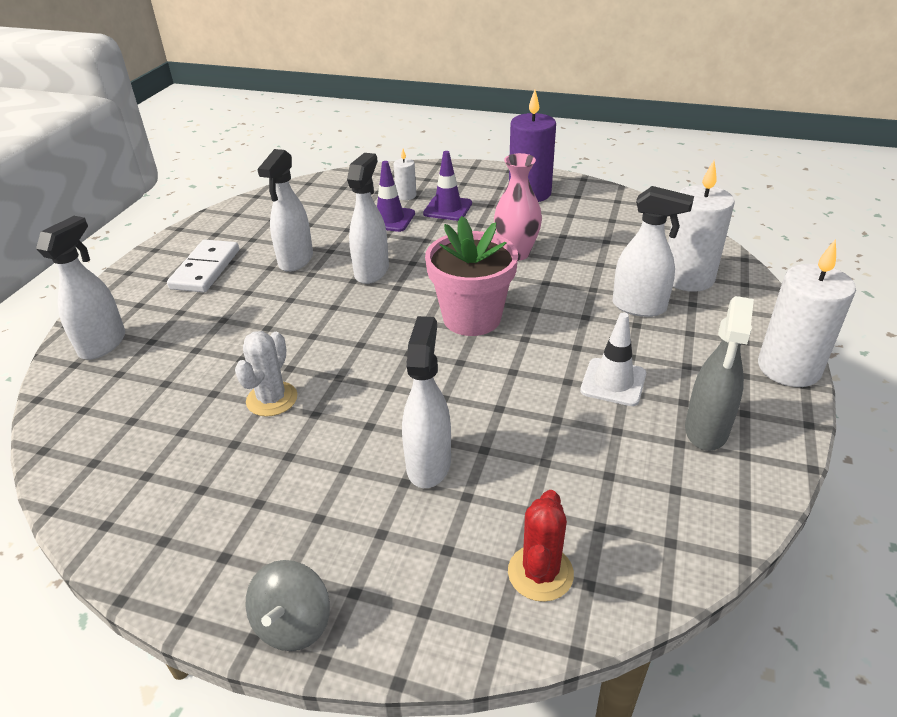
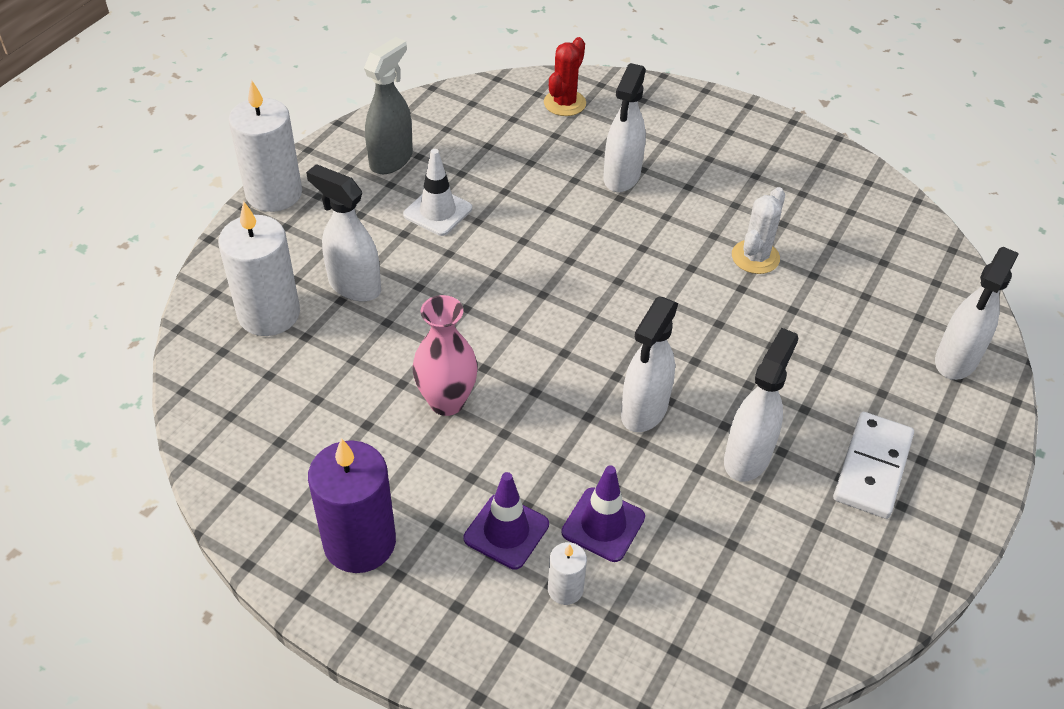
camera: 170 degrees left, 10 degrees up
(293, 624) = (724, 107): grey spinning top -> none
(472, 318) = (540, 310): pink flower pot -> none

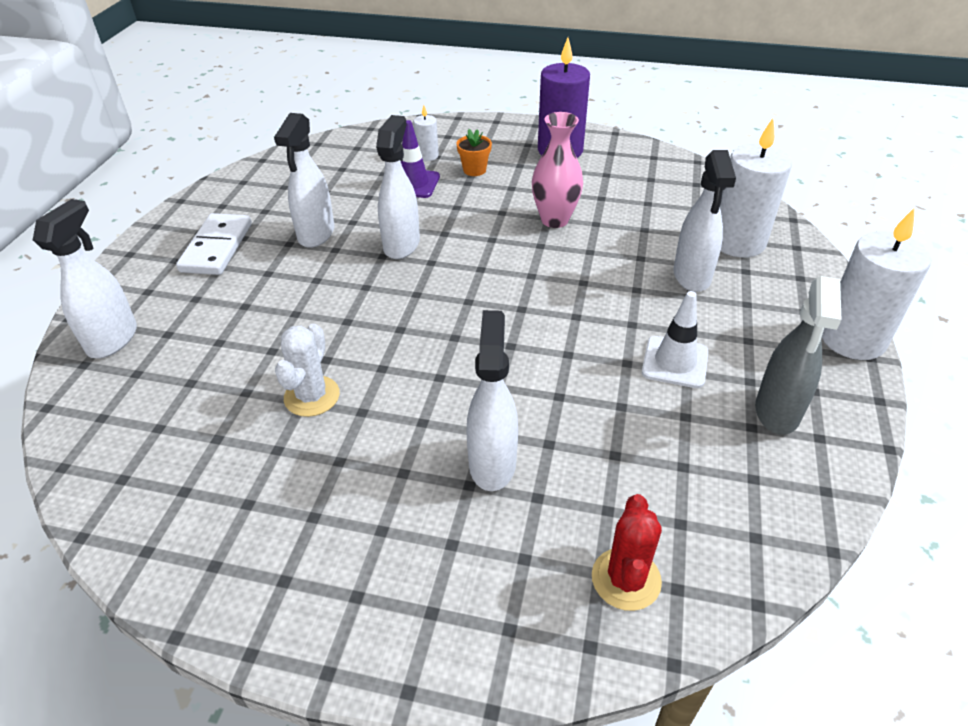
camera: 165 degrees right, 5 degrees down
(354, 286) = (691, 276): white spray bottle -> white spray bottle turned 75 degrees clockwise
(506, 531) = (474, 170): purple traffic cone -> orange flower pot

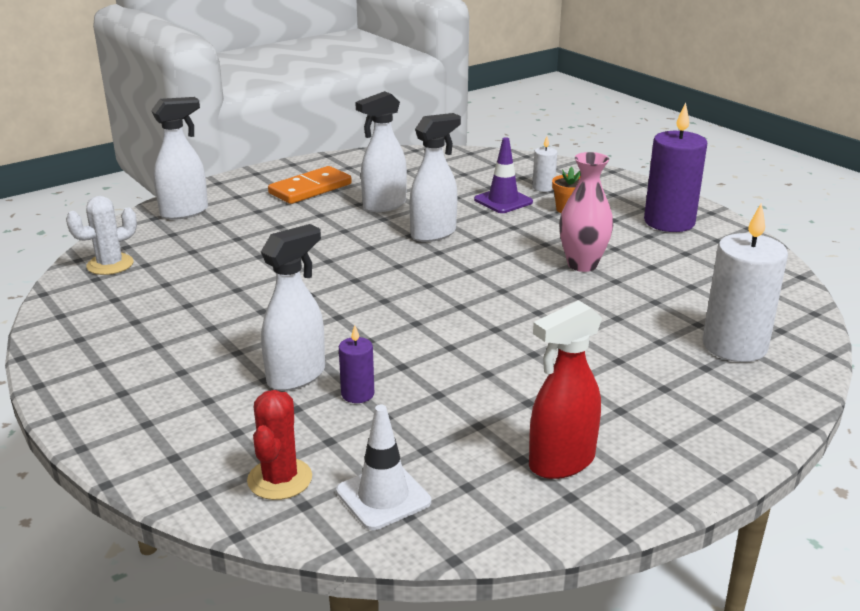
camera: 40 degrees right, 15 degrees down
(216, 247) = (310, 189): white domino -> orange domino
(312, 396) = (246, 289): white cactus -> white cactus (110, 264)
(565, 447) = (357, 394): none -> purple candle
(626, 579) = (280, 479): red cactus -> red cactus turned 45 degrees counterclockwise
(675, 362) = (527, 391): white traffic cone -> white traffic cone (383, 496)
(691, 276) = (643, 348): white spray bottle -> none
(777, 412) = (561, 462): grey spray bottle -> red spray bottle
(852, 339) = (729, 458): white candle -> none

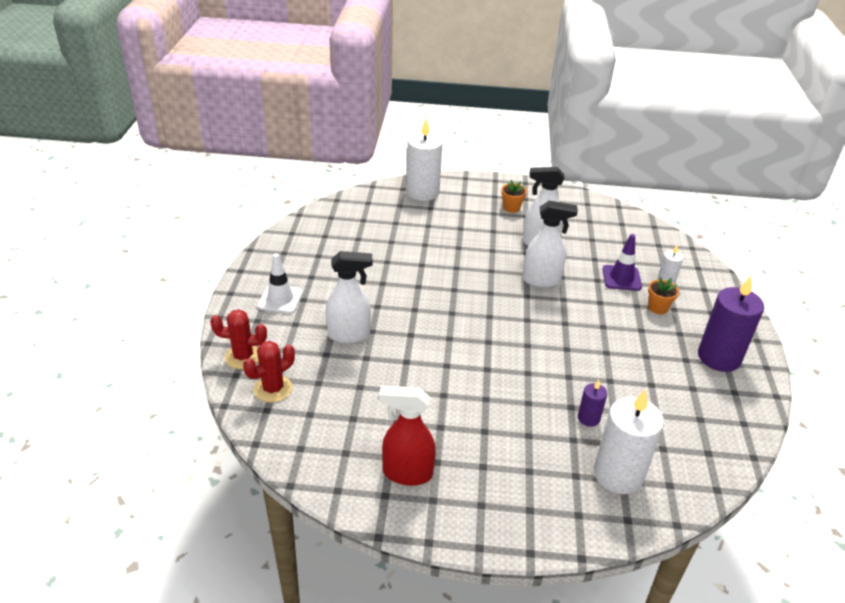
camera: 40 degrees right, 10 degrees up
(110, 264) = (347, 211): white cactus -> none
(185, 212) = (422, 192): white spray bottle -> white candle
(185, 470) = (243, 357): none -> red cactus
(310, 189) = (511, 208): orange domino -> orange flower pot
(357, 394) = (363, 364): purple candle -> purple candle (588, 418)
(383, 496) = (302, 430): white traffic cone -> white traffic cone (280, 299)
(582, 265) = (604, 356): pink vase -> none

